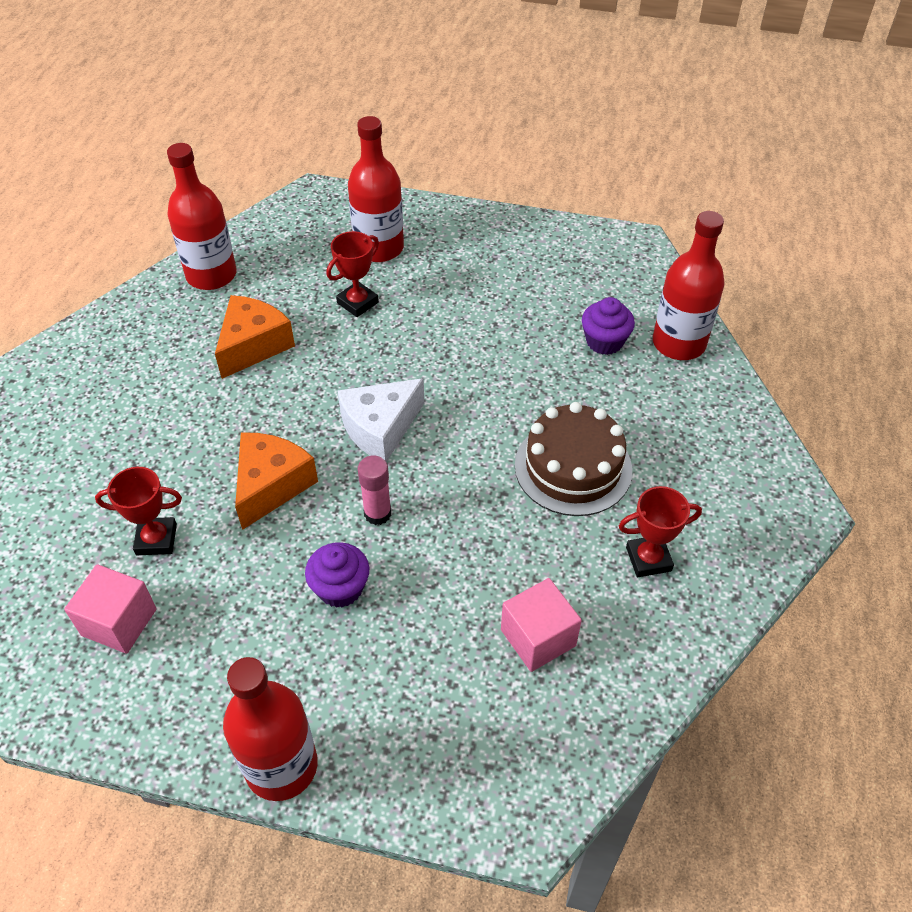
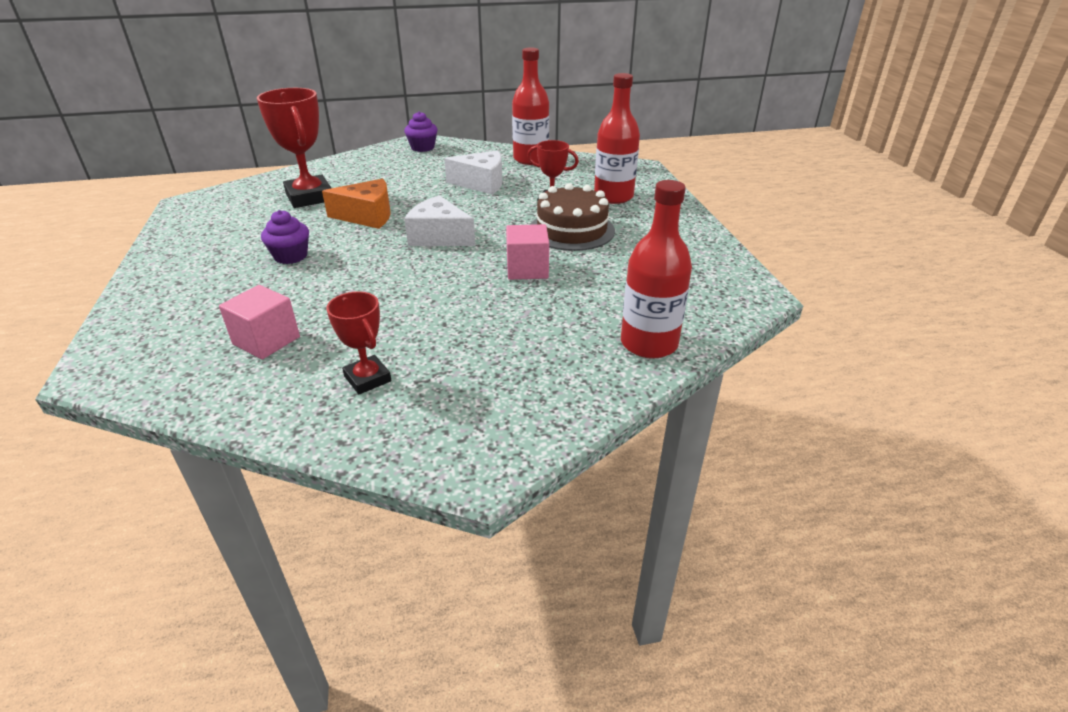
camera: 65 degrees right, 15 degrees down
(119, 622) = (247, 203): pink cube -> pink cube (527, 269)
(156, 539) = (310, 197): red trophy -> red trophy, size x1.73
(253, 345) = (481, 183): orange cheese -> white cheese
(281, 766) = (147, 271): red bottle -> none
(377, 513) = (361, 253): pink glue stick -> none
(573, 467) = (451, 319): brown cake -> brown cake (571, 230)
(604, 341) = (611, 304): purple cupcake -> purple cupcake (422, 148)

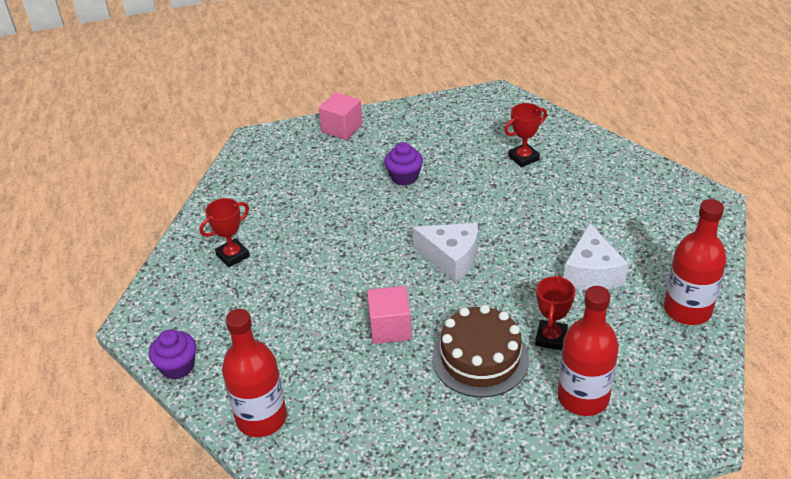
camera: 90 degrees right, 5 degrees up
(266, 340) = (282, 197): pink cube -> pink cube (342, 128)
(310, 197) = (523, 158): red trophy -> red trophy, size x0.58
(367, 216) = (488, 203): orange cheese -> none
(422, 148) = (690, 208): purple cupcake -> purple cupcake (177, 367)
(439, 236) = (451, 258): white cheese -> white cheese turned 90 degrees clockwise

